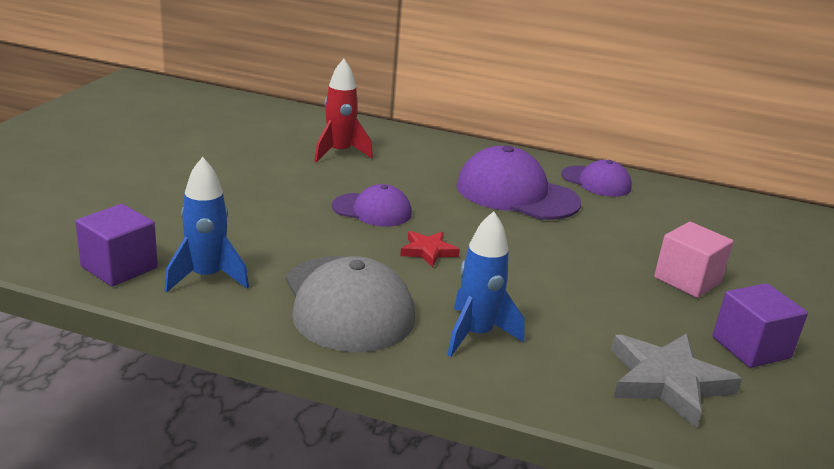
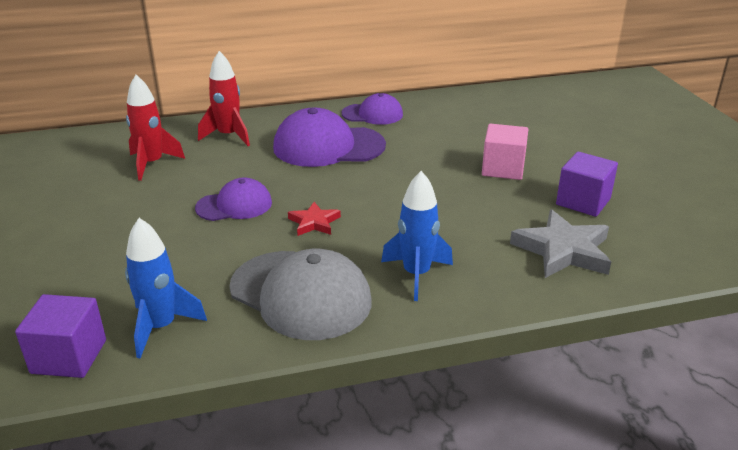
camera: 30 degrees left, 5 degrees up
(431, 154) = (228, 136): none -> red rocket

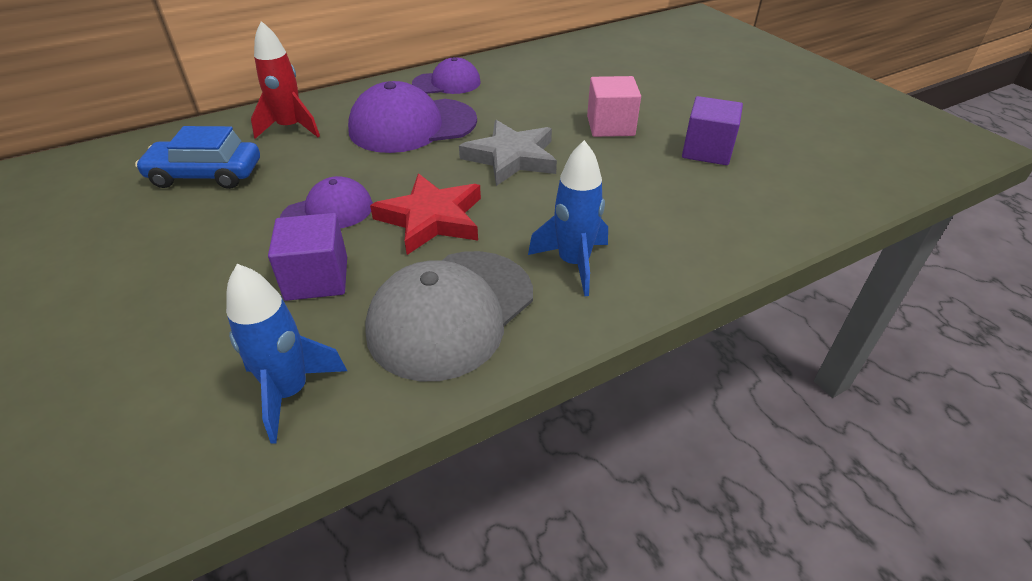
camera: 15 degrees left, 10 degrees up
(69, 356) = (174, 462): purple cube -> purple cube (317, 278)
(152, 164) = (206, 175): red rocket -> blue car
(301, 294) = (451, 313): grey cap -> grey cap turned 105 degrees clockwise
(314, 222) = (432, 219): red star -> red star, size x1.80
(563, 250) = (713, 208): grey star -> grey star (511, 157)

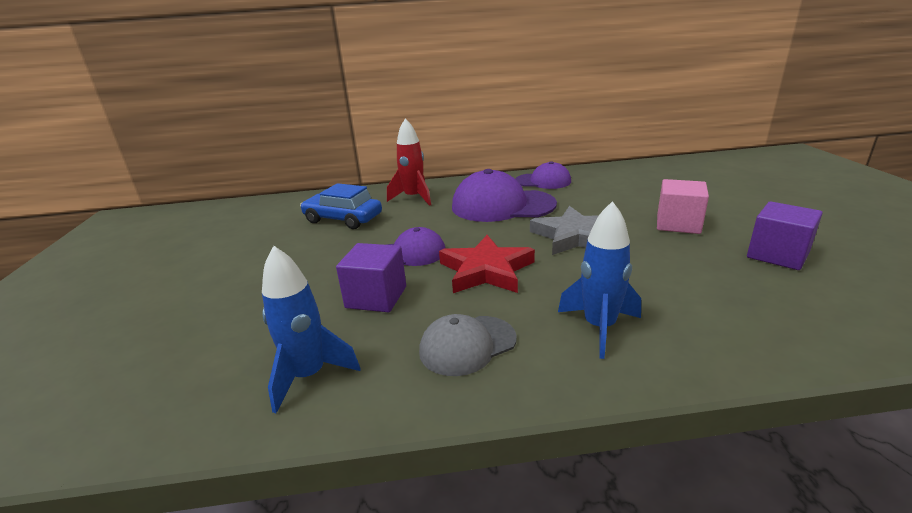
camera: 25 degrees right, 15 degrees down
(451, 313) = (467, 345): grey cap -> grey cap, size x0.59

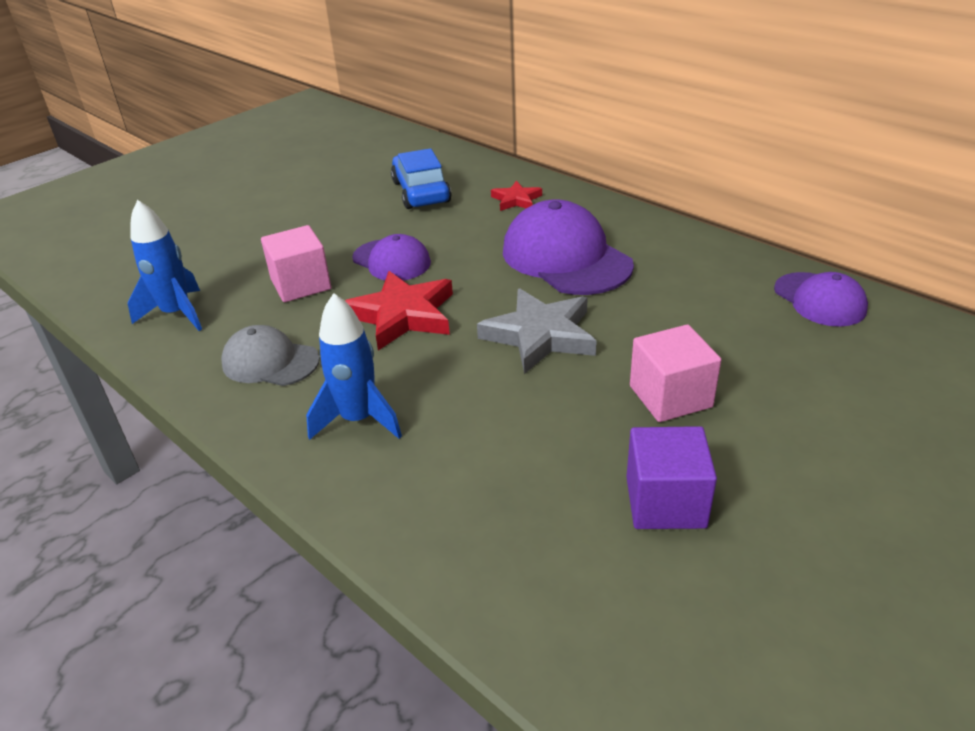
camera: 50 degrees right, 10 degrees up
(376, 297) = (301, 284): purple cube -> pink cube
(414, 198) = (516, 200): red rocket -> red star
(543, 181) = (680, 251): purple cap -> purple cap (819, 300)

